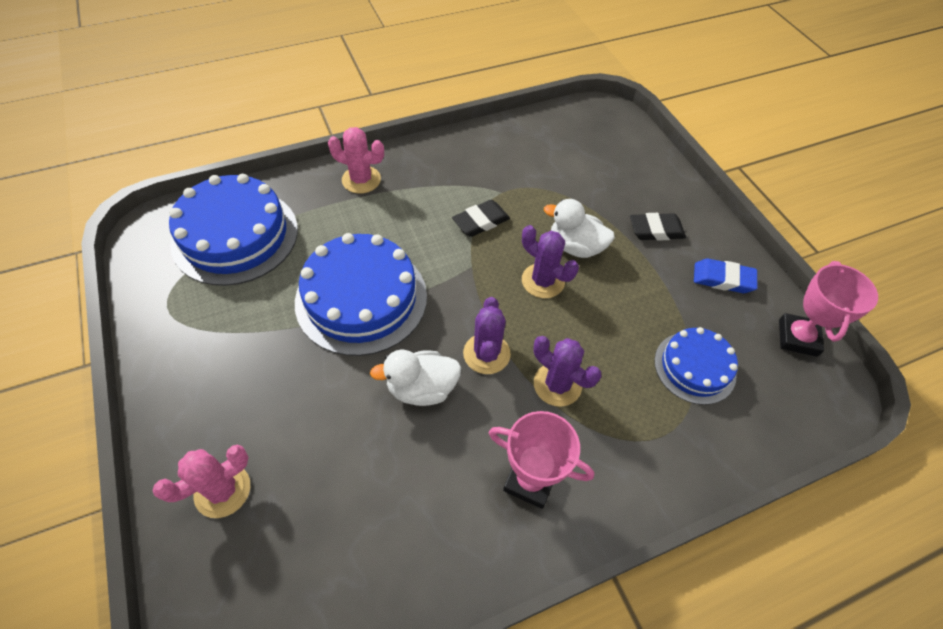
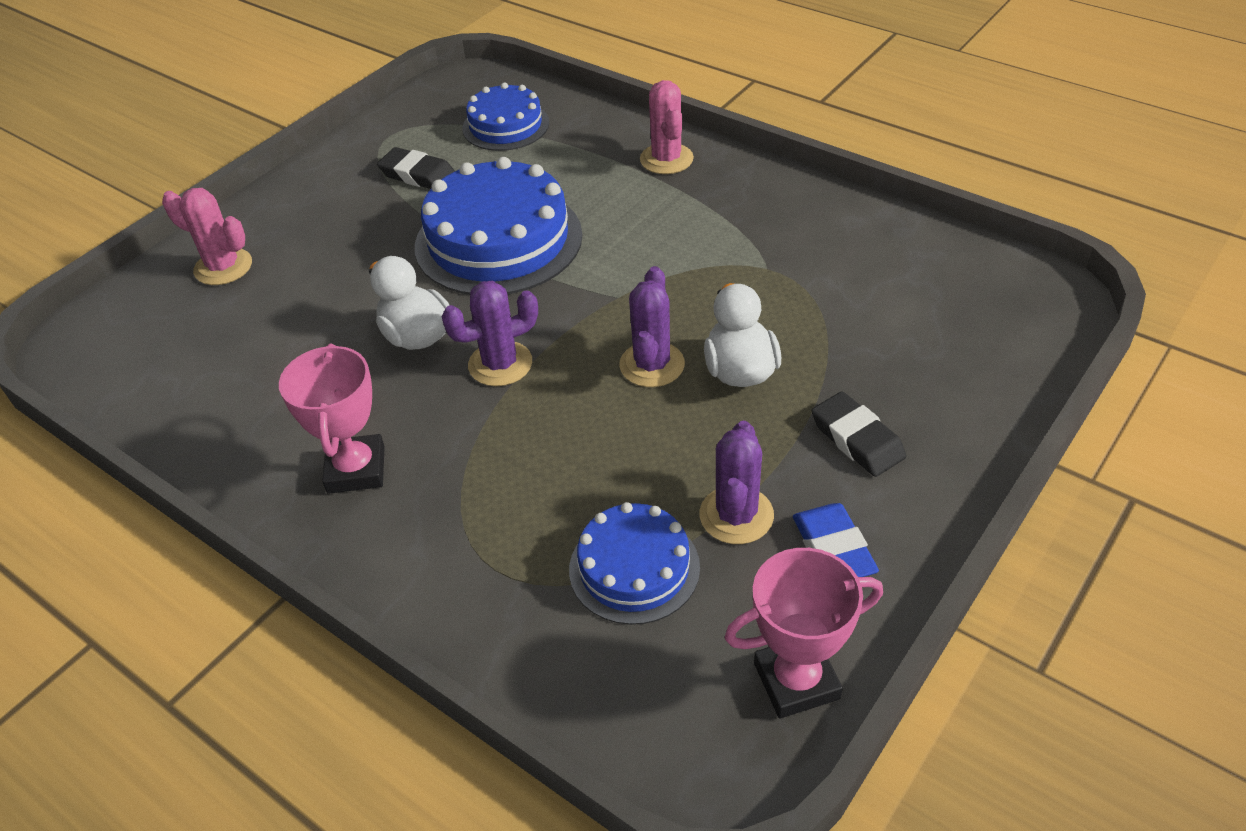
camera: 65 degrees right, 10 degrees down
(235, 236) = (505, 125): blue cake -> blue cake, size x0.59
(481, 221) = (698, 273): black eraser -> black eraser (417, 174)
(557, 384) = (502, 441): purple cactus -> purple cactus (736, 515)

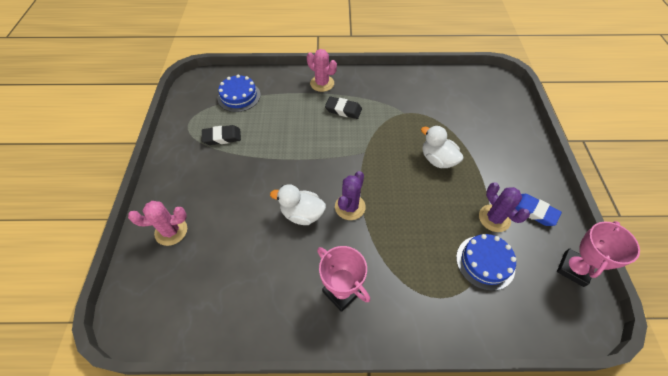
camera: 40 degrees left, 10 degrees up
(498, 240) = (291, 151): blue cake -> none
(652, 365) = (406, 174): purple cactus -> none
(857, 439) = (499, 165): black eraser -> black eraser (343, 110)

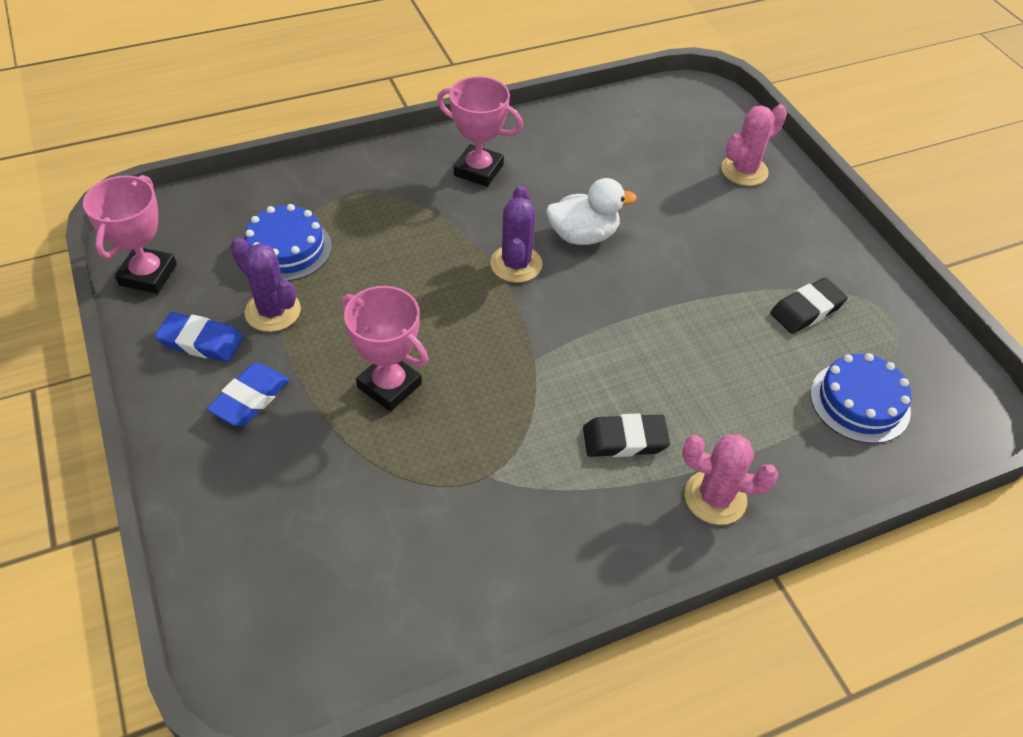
camera: 155 degrees right, 5 degrees down
(437, 159) = (389, 386): white duck -> pink trophy
(505, 172) = (250, 398): none -> blue eraser

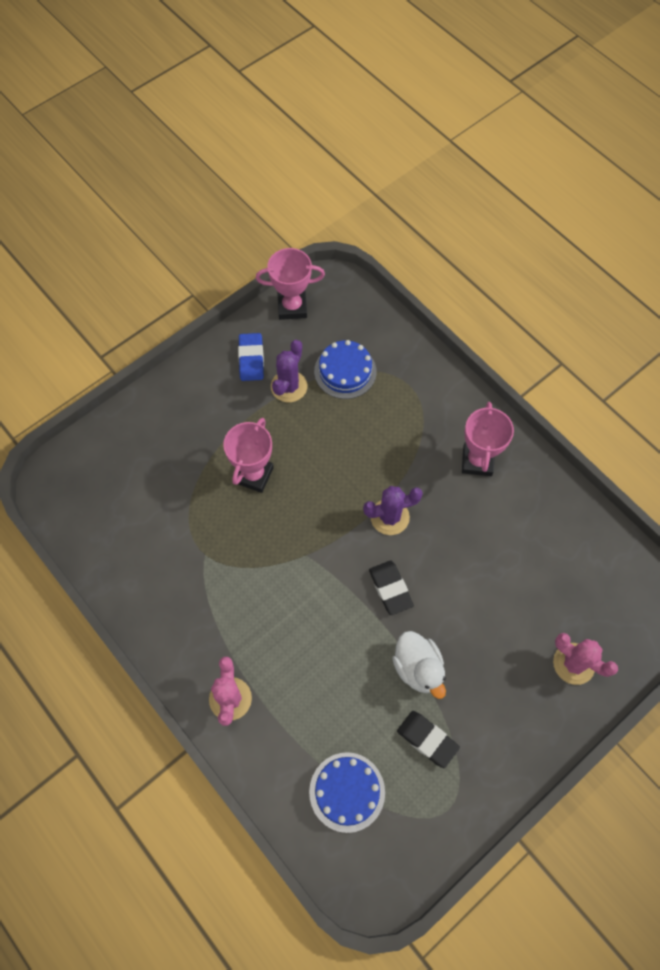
camera: 75 degrees right, 15 degrees up
(250, 398) = (218, 404): blue eraser -> none
(583, 235) = (438, 555): white duck -> white duck (418, 668)
(624, 440) = (258, 630): black eraser -> black eraser (390, 589)

